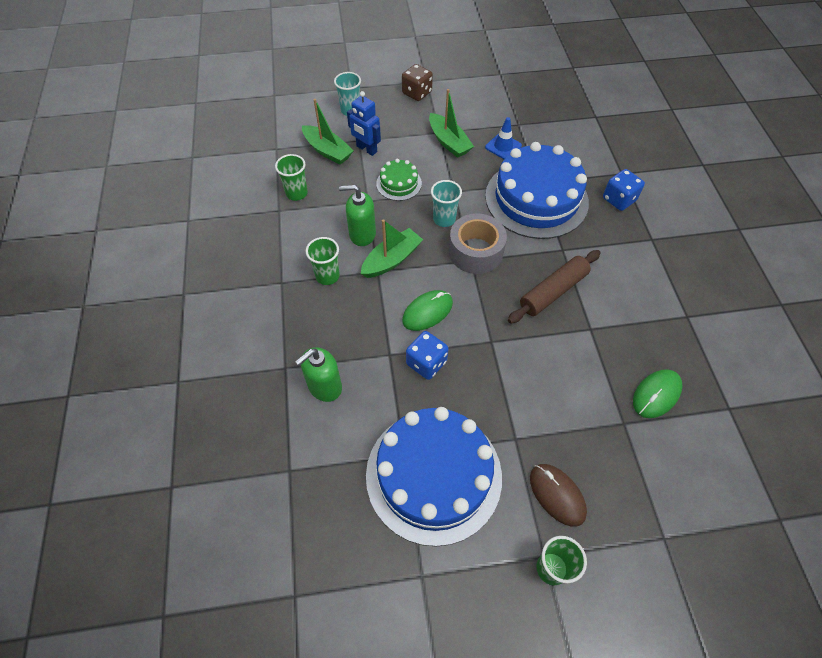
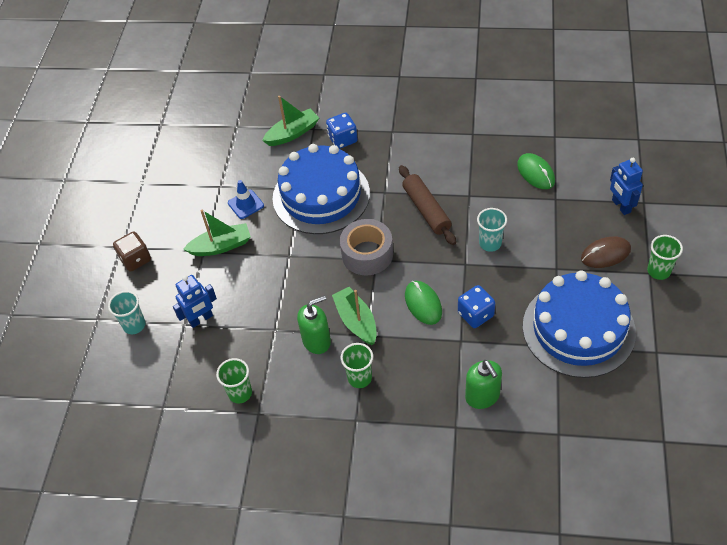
camera: 70 degrees left, 5 degrees down
(327, 151) = (188, 356): green boat -> green boat (292, 133)
(362, 234) = (317, 341): green soap dispenser -> green soap dispenser turned 135 degrees counterclockwise
(399, 183) = (261, 299): green cake -> none
(444, 219) = (321, 270): turquoise cup -> turquoise cup (490, 243)
(645, 506) = (621, 206): none -> blue robot

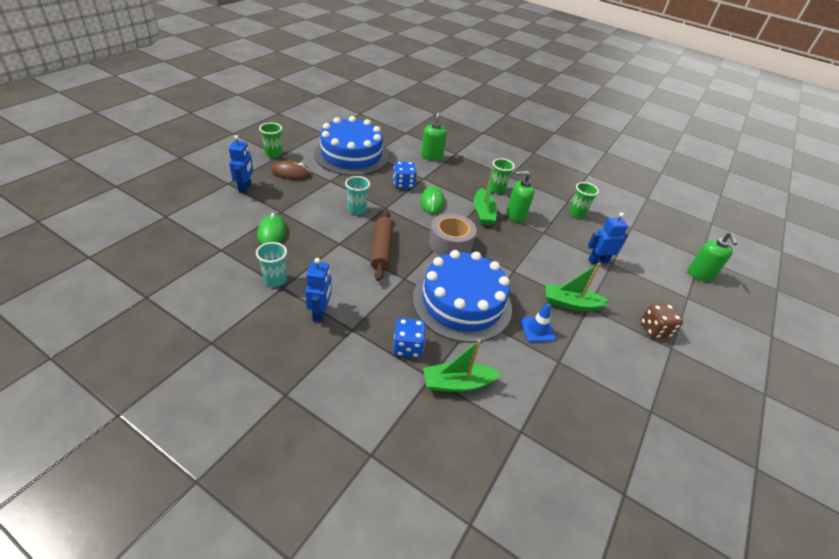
camera: 165 degrees left, 10 degrees down
(76, 366) = (700, 274): none -> green soap dispenser
(134, 325) = (654, 280): turquoise cup -> turquoise cup (275, 280)
(425, 130) = (320, 313): none -> blue robot

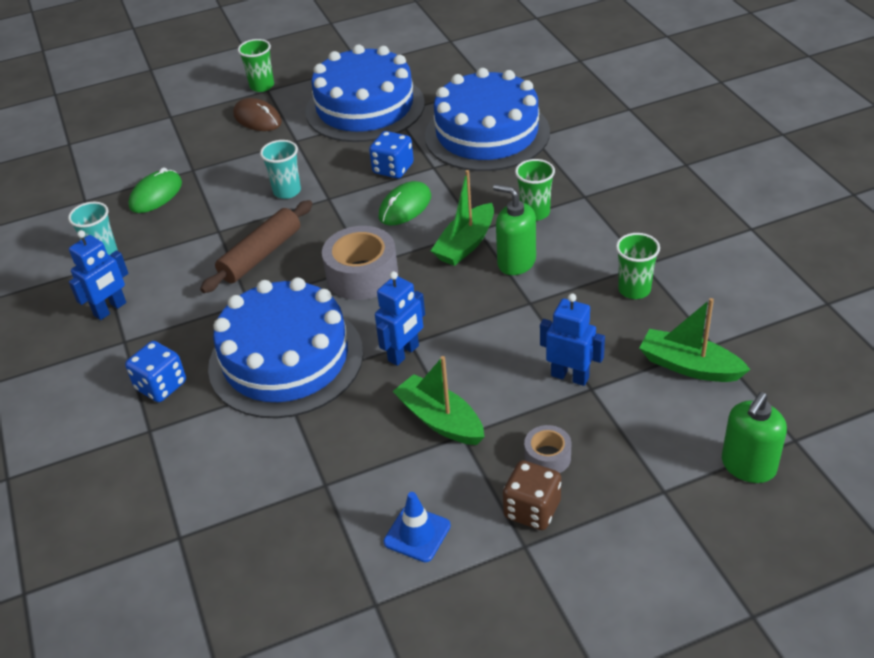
camera: 45 degrees right, 0 degrees up
(245, 188) = (183, 127): blue robot -> blue robot (404, 353)
(431, 156) = (487, 134): green soap dispenser -> blue cake
(457, 383) = (169, 451): green boat -> green boat (689, 366)
(537, 329) = (346, 433): blue traffic cone -> blue traffic cone (417, 534)
(632, 302) = (547, 457): none -> grey tape

